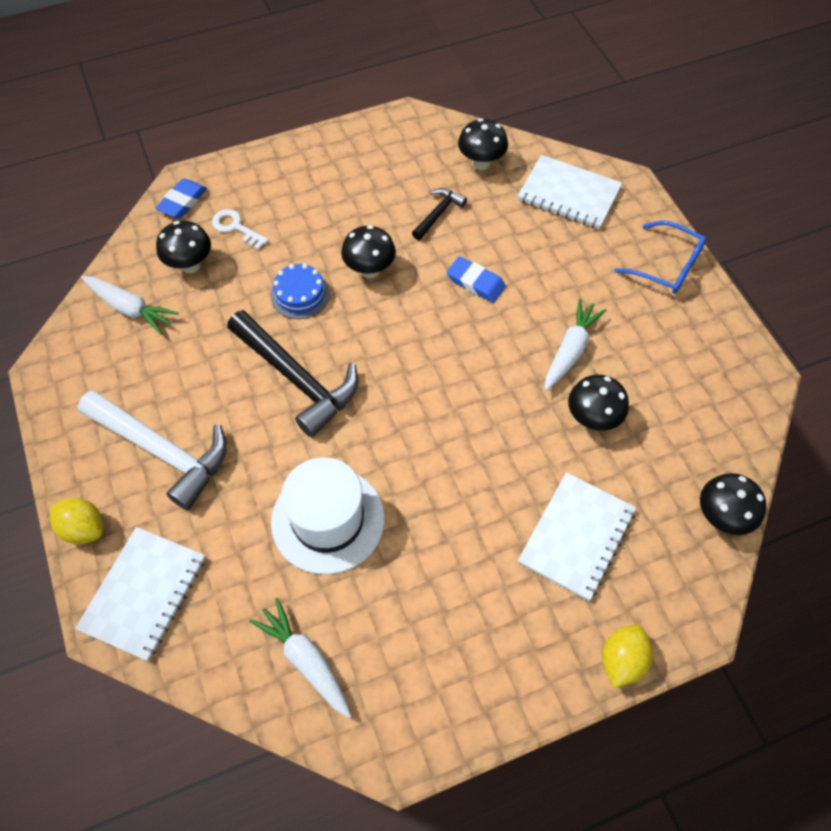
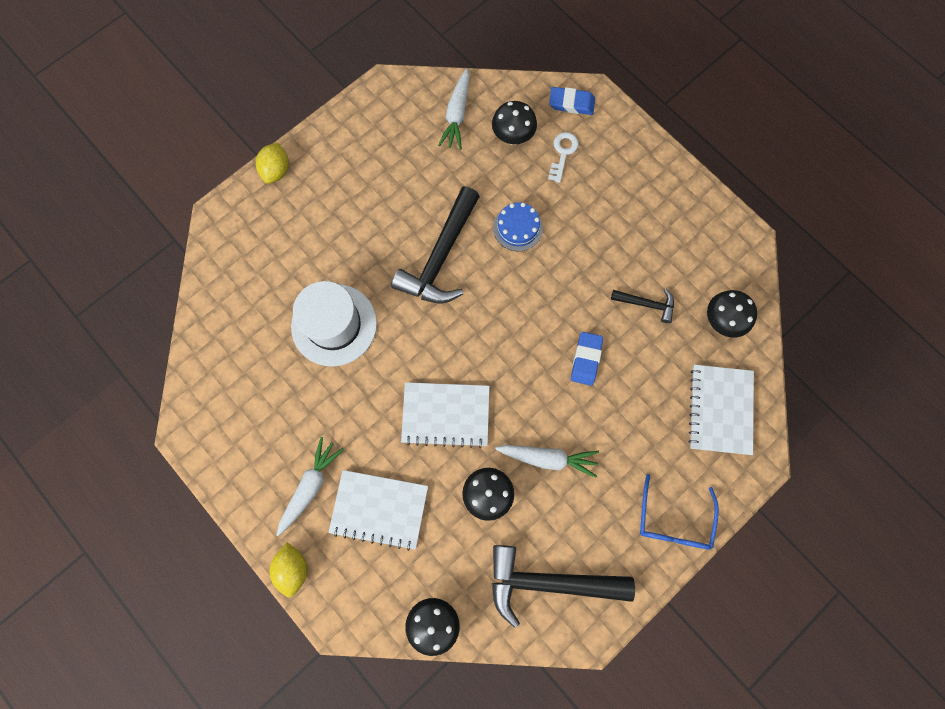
camera: 70 degrees right, 15 degrees up
(144, 594) = (244, 229): white notebook -> white notebook (446, 415)
(162, 451) = (349, 192): white hammer -> none
(305, 660) = (230, 350): white carrot -> white carrot (310, 486)
(369, 270) = (563, 271): black mushroom -> none
(621, 660) = (293, 568): yellow lemon -> yellow lemon turned 75 degrees clockwise
(702, 392) = (549, 582): none -> black hammer

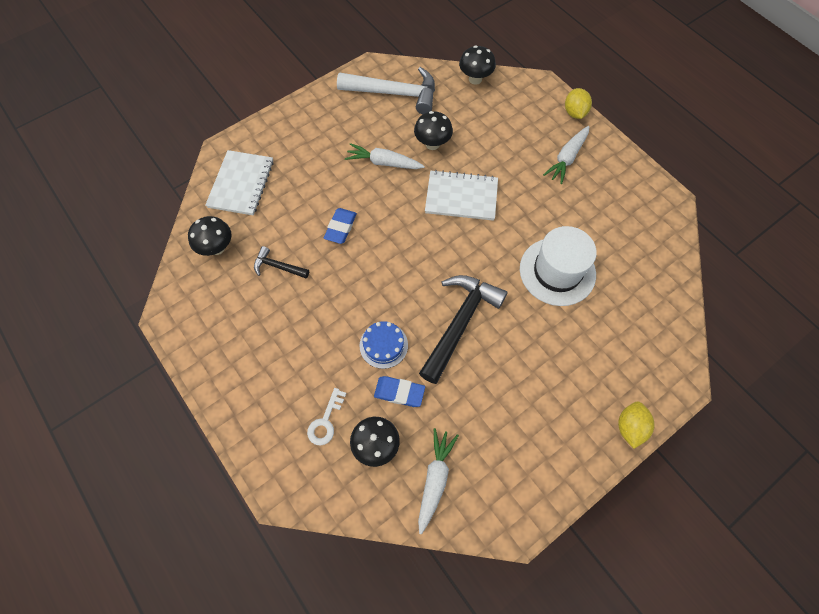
camera: 175 degrees left, 10 degrees down
(379, 509) = (513, 141): white notebook -> none
(549, 582) = (394, 93): black hammer -> white hammer
(571, 103) = (304, 483): blue eraser -> blue eraser (399, 392)
(673, 521) = (298, 119): blue glasses -> none

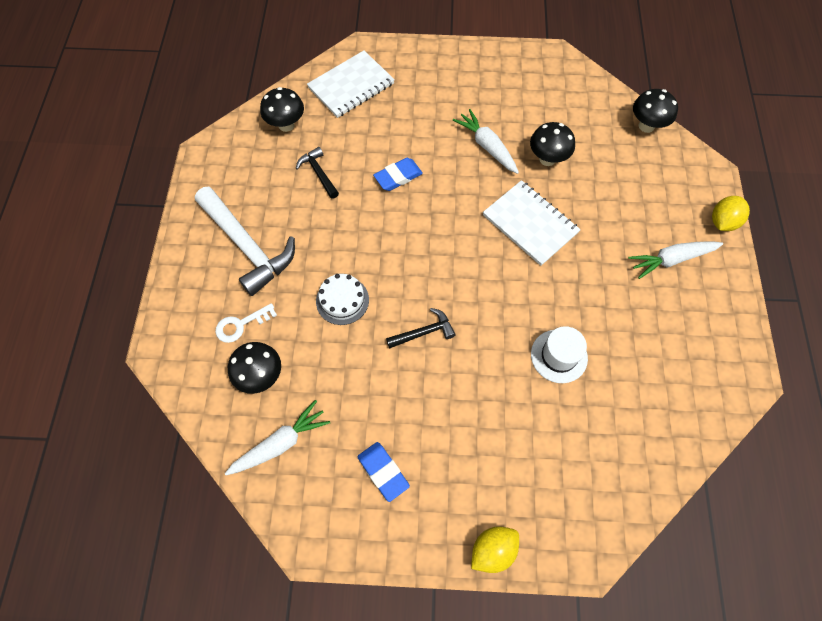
camera: 40 degrees right, 0 degrees up
(383, 345) = (342, 300): blue cake -> white cake
(394, 93) = (554, 91): white hammer -> white hammer (247, 246)
(399, 392) = (319, 349): blue eraser -> blue eraser (383, 472)
(460, 323) = (424, 332): black hammer -> black hammer, size x0.49
(557, 271) = (559, 356): white hat -> white hat, size x0.62

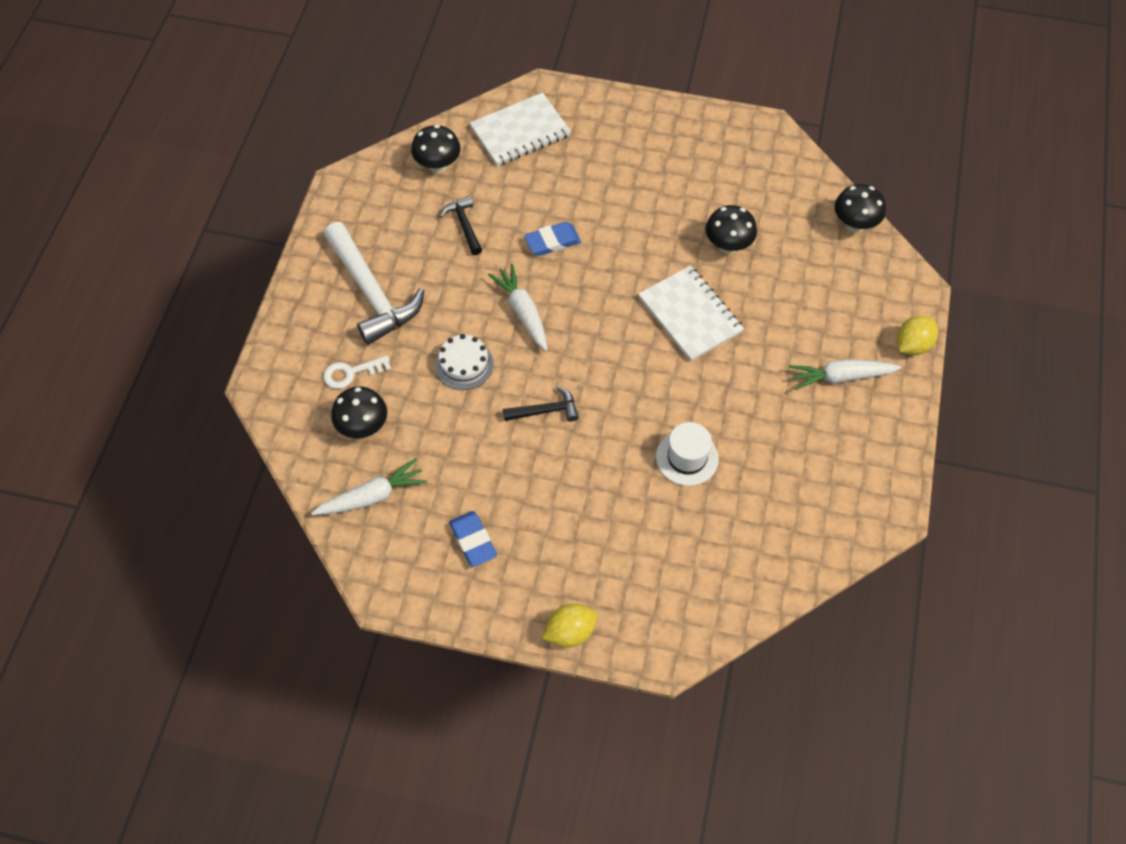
camera: 10 degrees right, 5 degrees down
(487, 146) = (661, 222): white carrot -> white carrot (522, 312)

